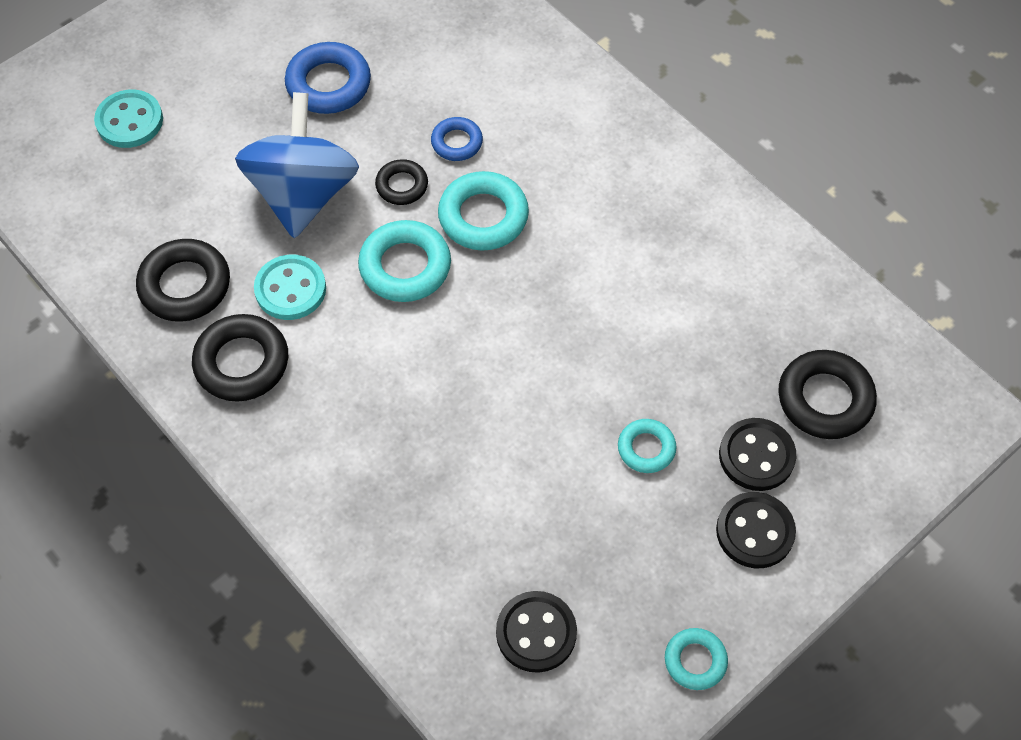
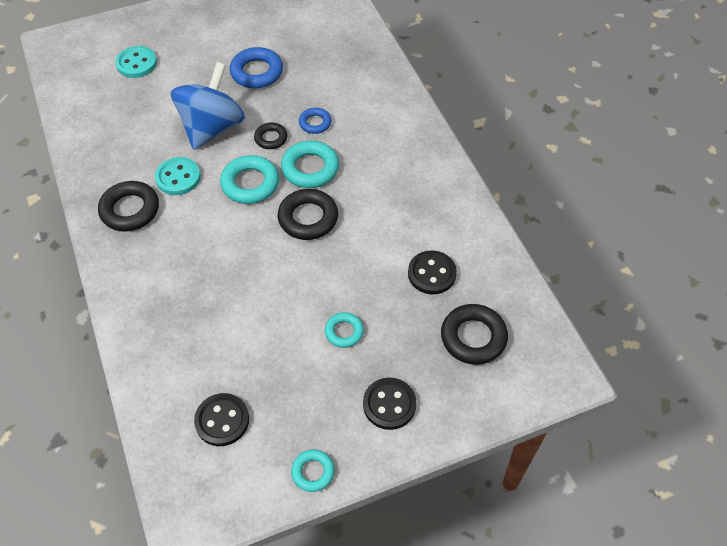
camera: 20 degrees right, 5 degrees down
(185, 285) = (121, 159): black ring -> black ring (308, 218)
(756, 456) = (412, 358): black button -> black button (432, 274)

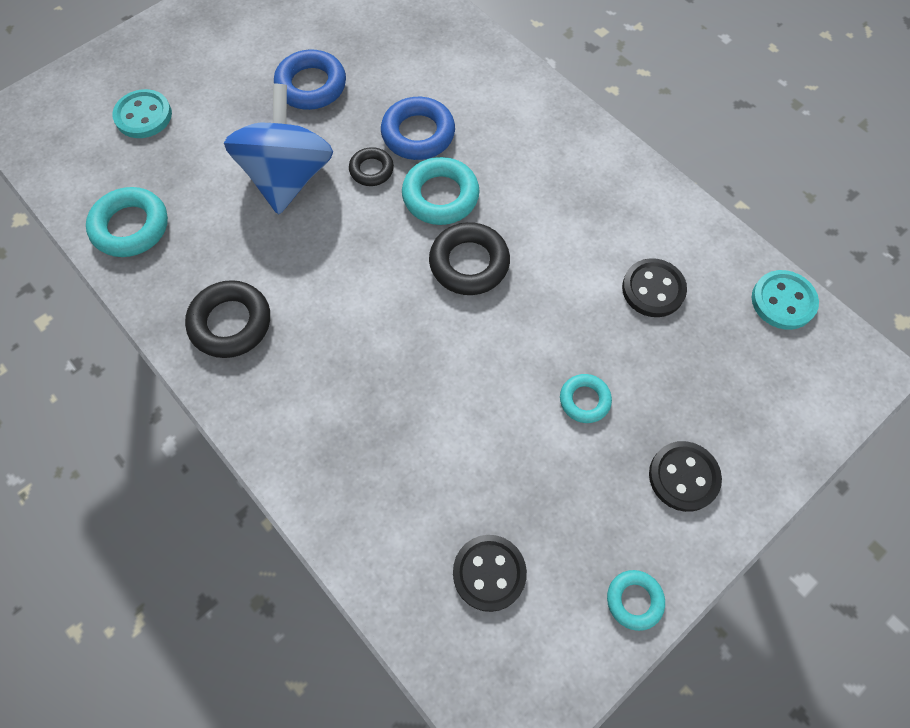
camera: 20 degrees left, 10 degrees up
(178, 177) = (275, 258): turquoise button -> turquoise button (783, 301)
(250, 183) = (373, 239): turquoise ring -> turquoise ring (131, 227)
(315, 123) = (418, 134): blue ring -> blue ring, size x1.69
(473, 337) = (739, 355): black ring -> none

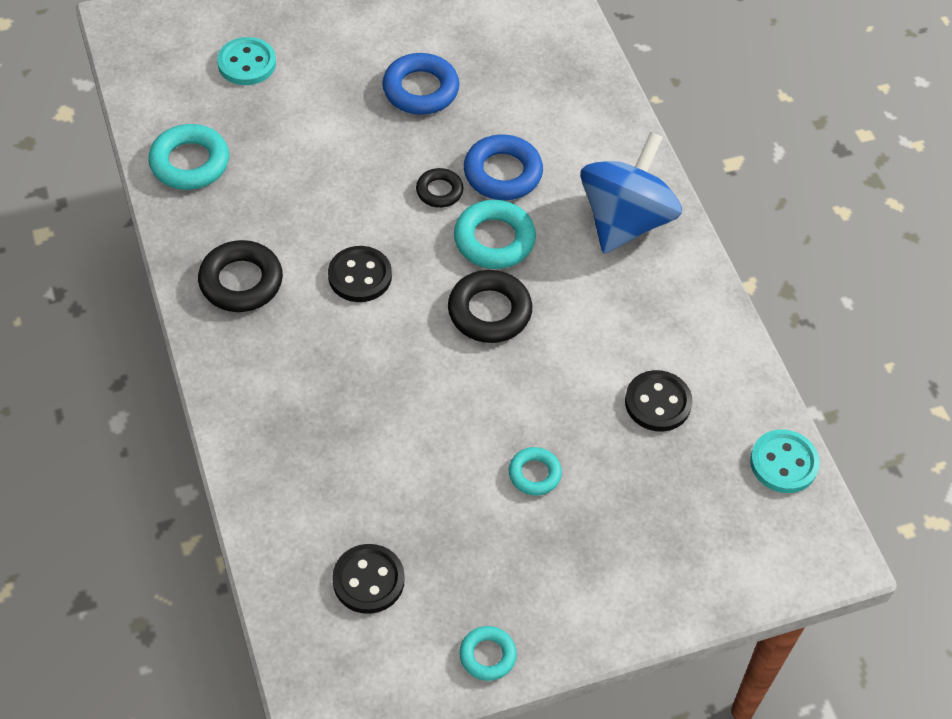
camera: 20 degrees right, 10 degrees down
(288, 177) = (356, 169): blue spinning top -> blue spinning top (625, 221)
(683, 477) = (592, 575): black button -> black button (360, 276)

